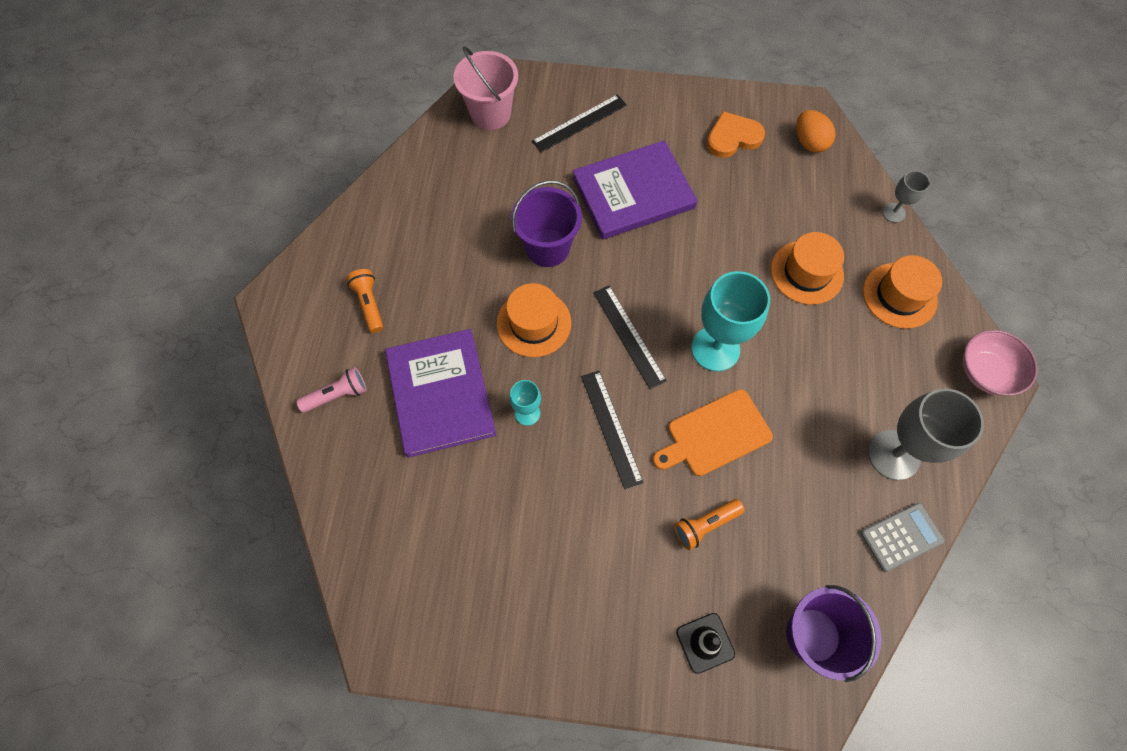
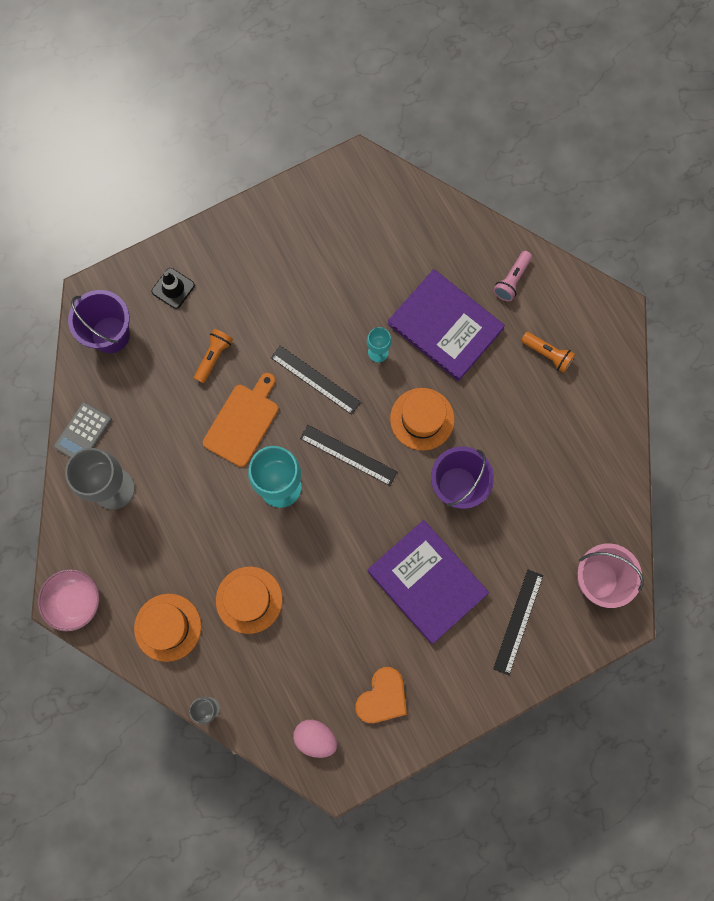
camera: 145 degrees right, 10 degrees up
(633, 193) = (427, 581): purple book -> purple book turned 75 degrees counterclockwise
(809, 142) = (315, 737): orange egg -> pink egg

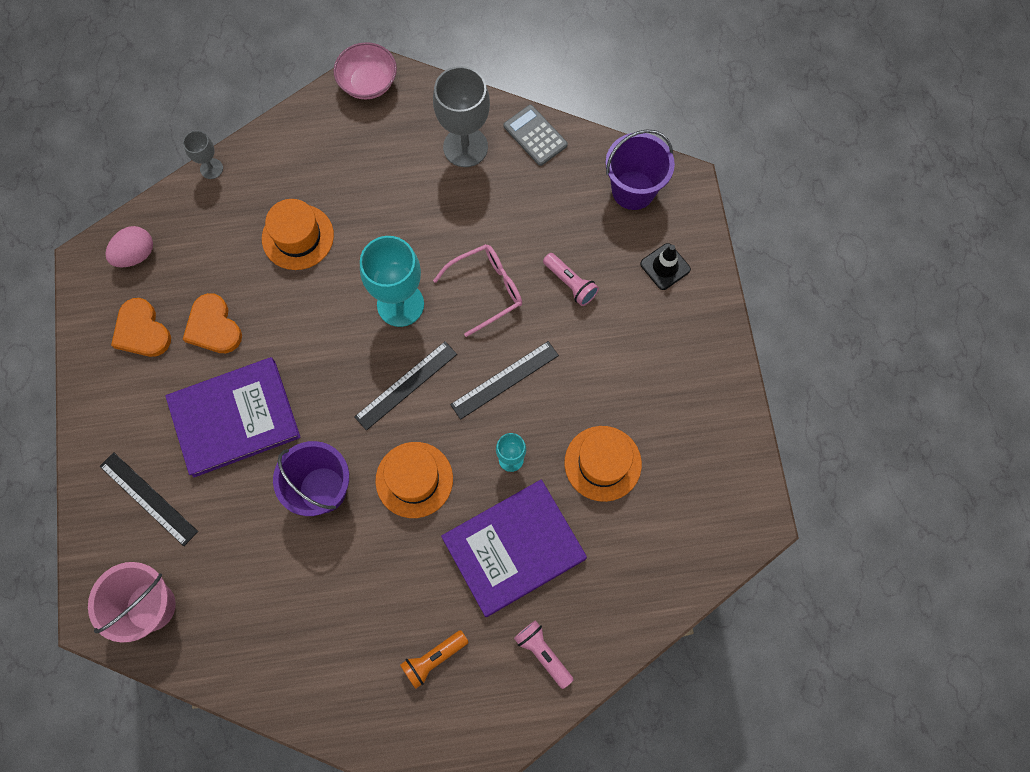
camera: 110 degrees right, 5 degrees down
(167, 627) = (305, 155): orange hat -> orange hat (603, 463)
(213, 357) = (570, 283): orange flashlight -> pink flashlight
(242, 422) = (486, 290): orange cutting board -> pink glasses
(356, 636) = (213, 327): none -> orange heart

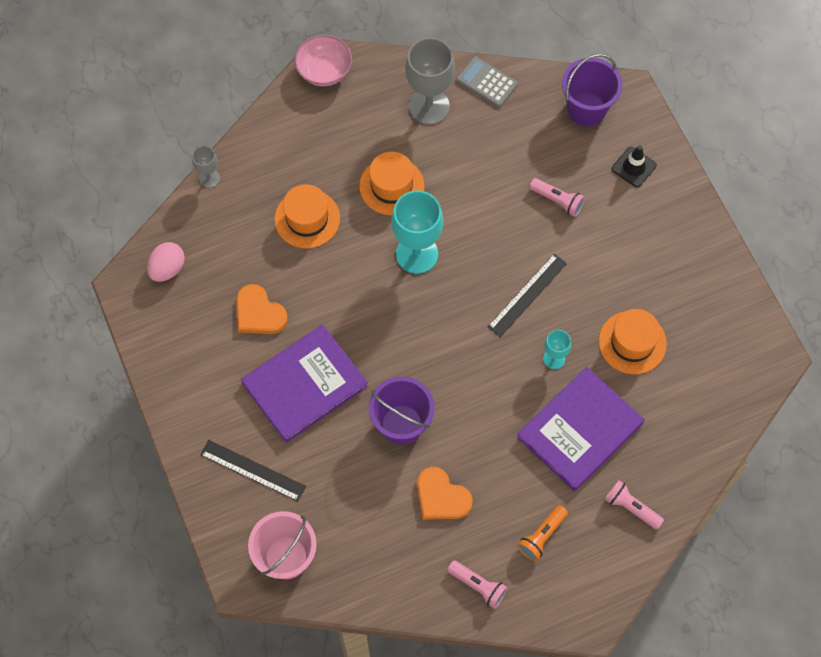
camera: 15 degrees left, 5 degrees down
(142, 331) = (196, 332): orange heart -> orange heart (441, 497)
(345, 697) = (478, 586): none -> pink flashlight
(406, 385) = (444, 320): black ruler -> none
(414, 479) = (477, 396): orange hat -> orange hat (391, 186)
(486, 290) = (487, 223): pink glasses -> none

